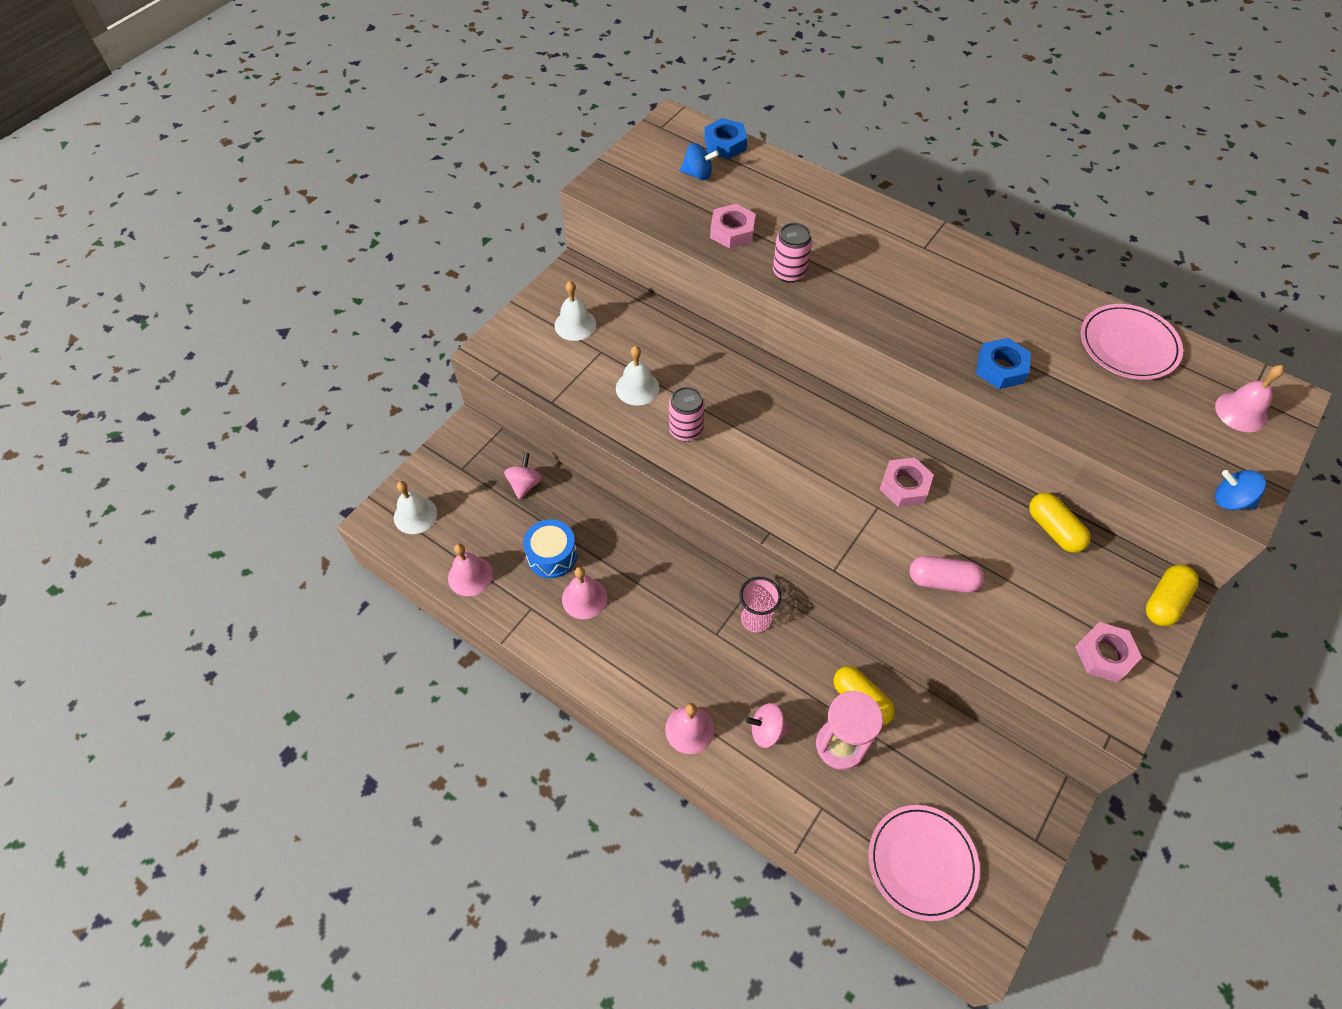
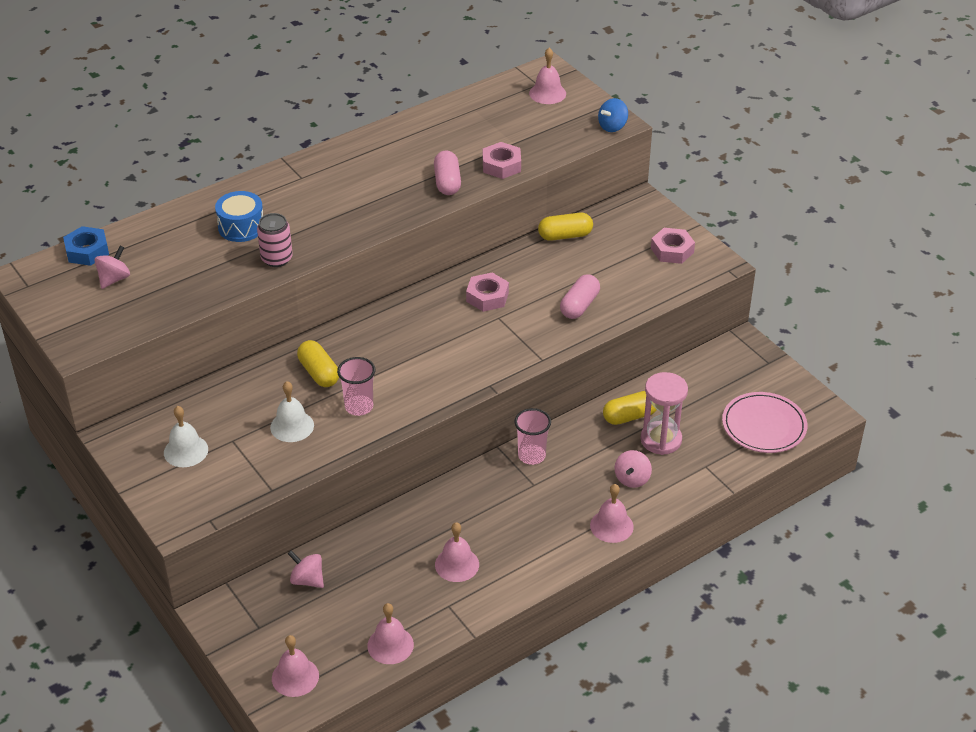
camera: 70 degrees left, 15 degrees down
(415, 515) = (295, 677): white bell -> pink bell
(552, 556) = (400, 577): blue drum -> blue drum (241, 227)
(686, 430) = (359, 407): pink can -> pink cup
(698, 174) = (114, 279): blue spinning top -> pink spinning top
(732, 231) = (204, 278): pink nut -> pink nut (501, 165)
(1000, 368) = (447, 182): blue nut -> pink capsule
(1128, 345) = (463, 117): pink plate -> none
(1164, 602) = (645, 208): yellow capsule -> yellow capsule (319, 373)

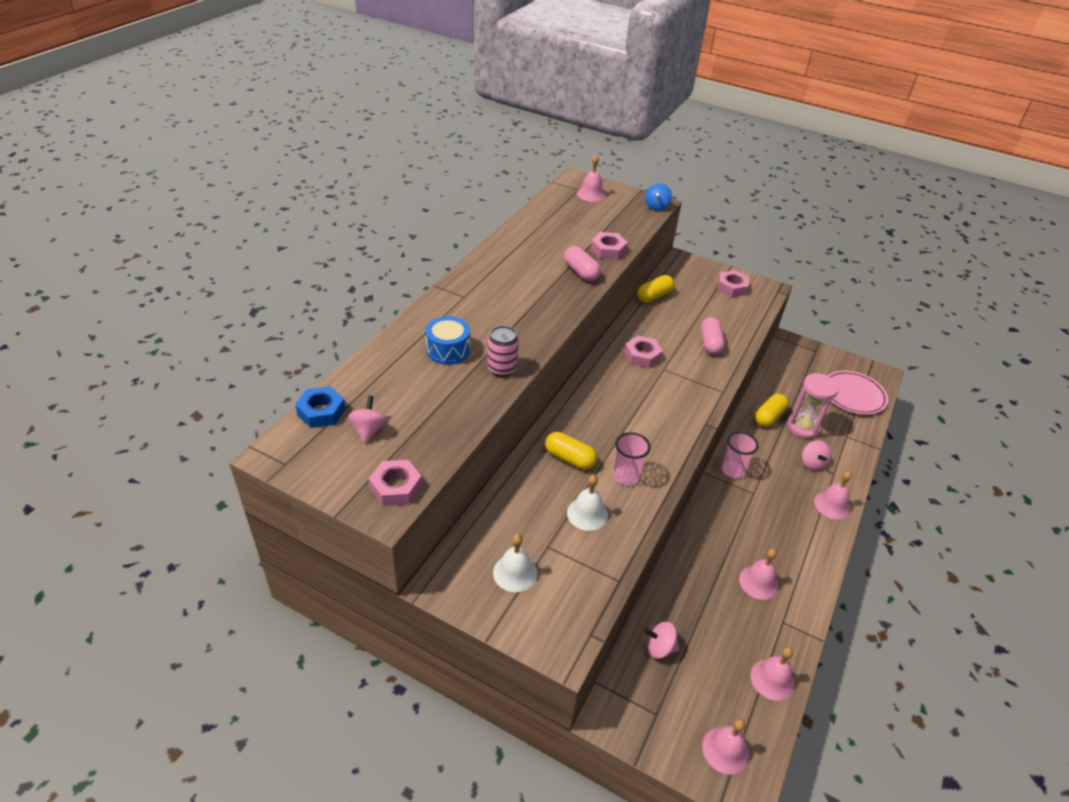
camera: 30 degrees left, 0 degrees up
(100, 333) = (396, 487): none -> pink nut

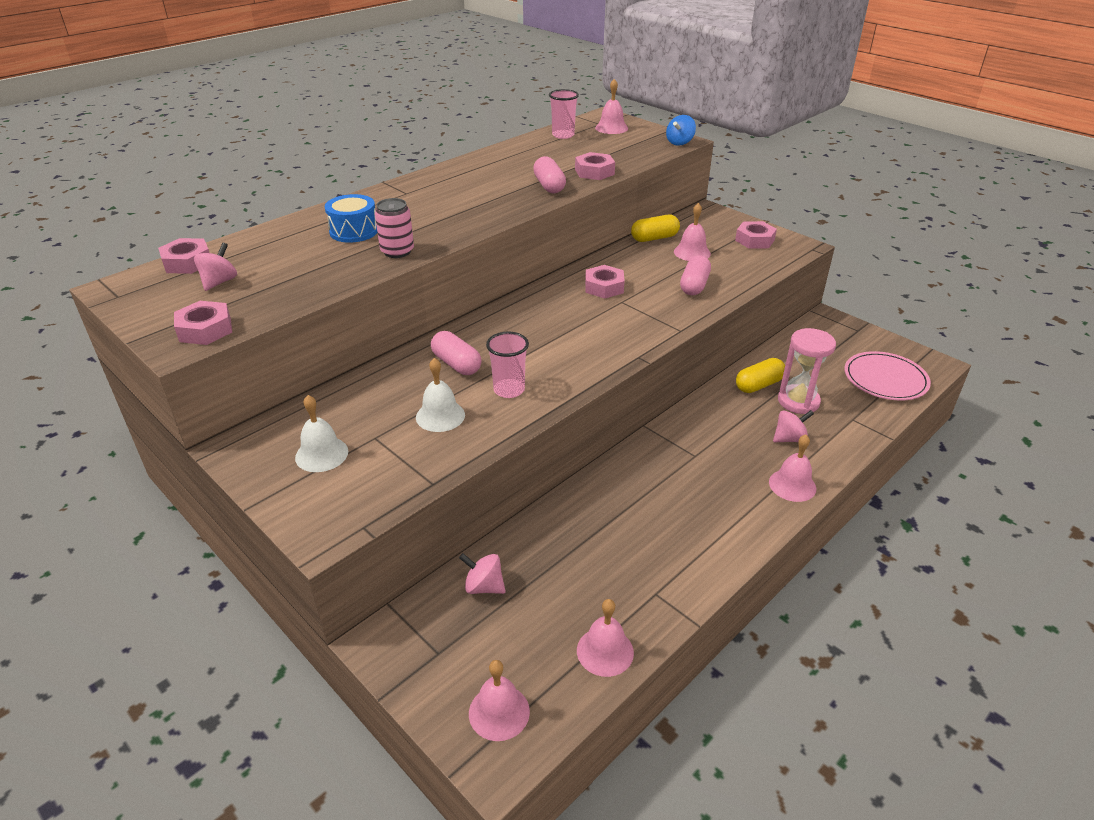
camera: 20 degrees right, 5 degrees down
(321, 412) = (187, 262): blue nut -> pink nut
(570, 458) = (456, 364): yellow capsule -> pink capsule
(733, 470) = (681, 429): pink cup -> pink cup (563, 135)
(758, 582) = (648, 546): pink bell -> pink bell (692, 252)
(812, 463) = (789, 439): pink spinning top -> pink spinning top turned 120 degrees counterclockwise

